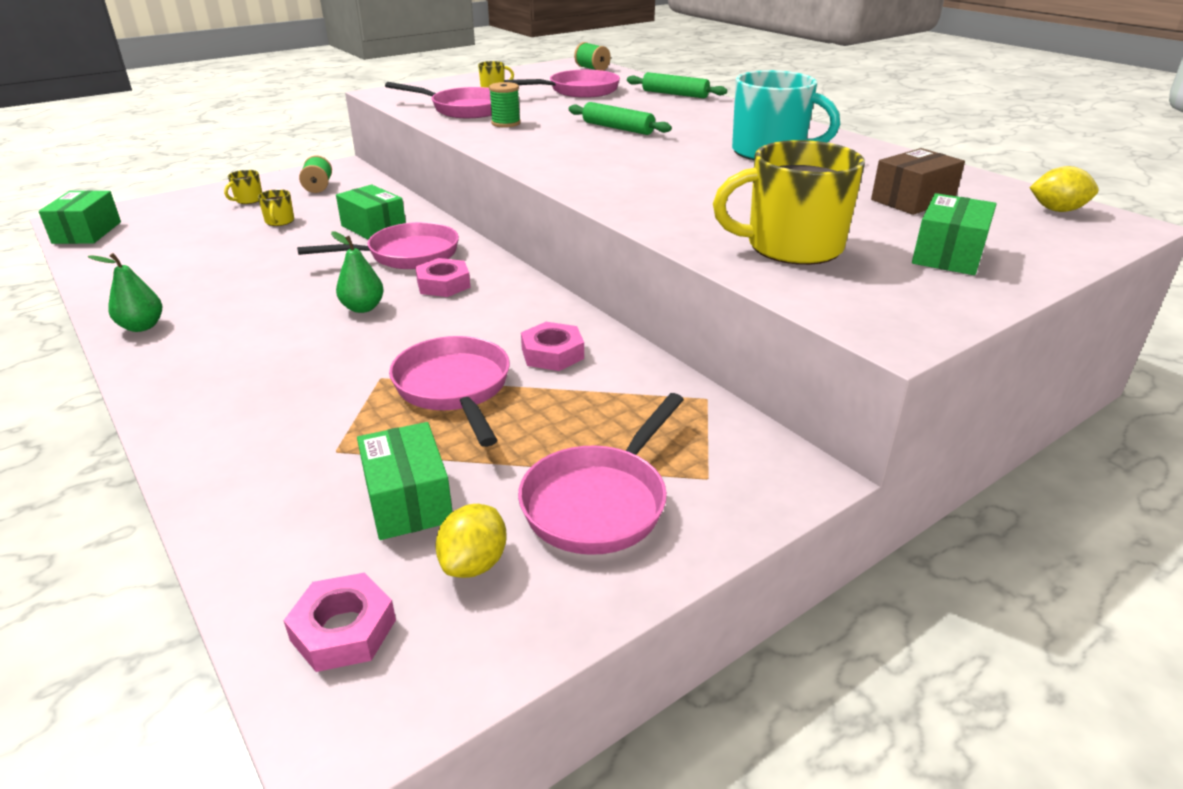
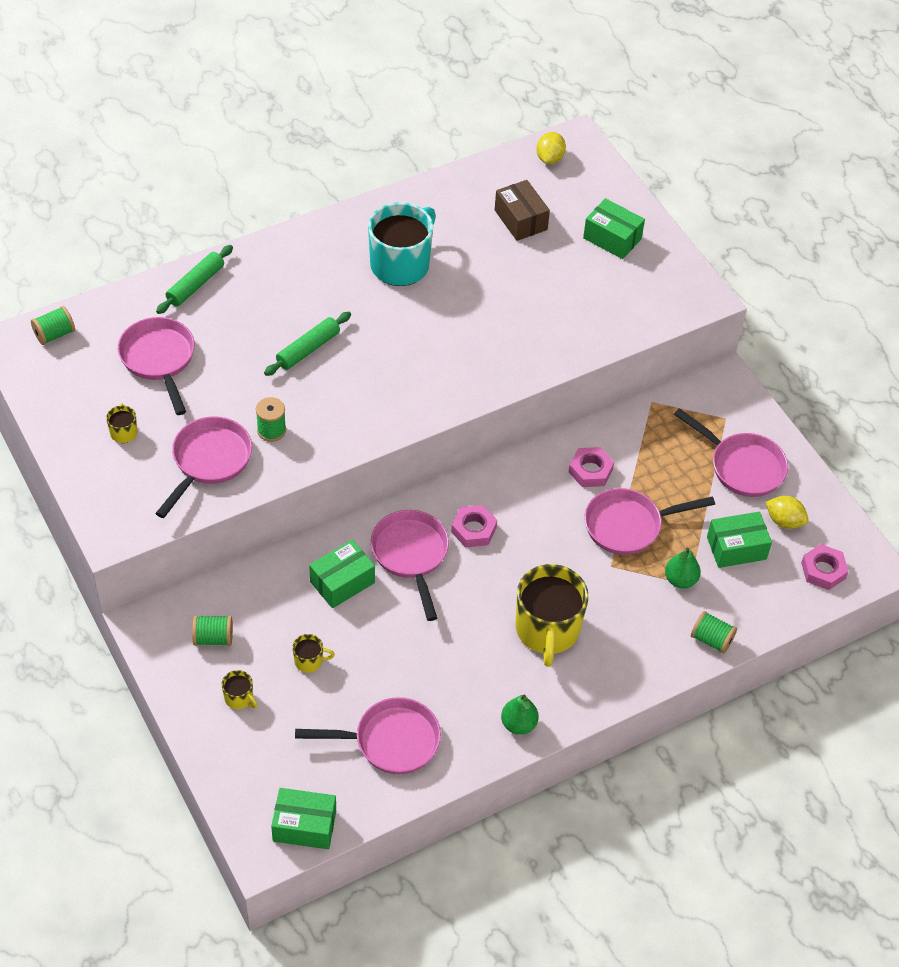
camera: 85 degrees left, 20 degrees up
(162, 261) = (390, 741): none -> pink pan
(215, 478) = (711, 639): none -> green spool
(363, 308) = (507, 581): green pear -> green pear (680, 580)
(791, 247) = (592, 306): yellow mug -> yellow mug (547, 630)

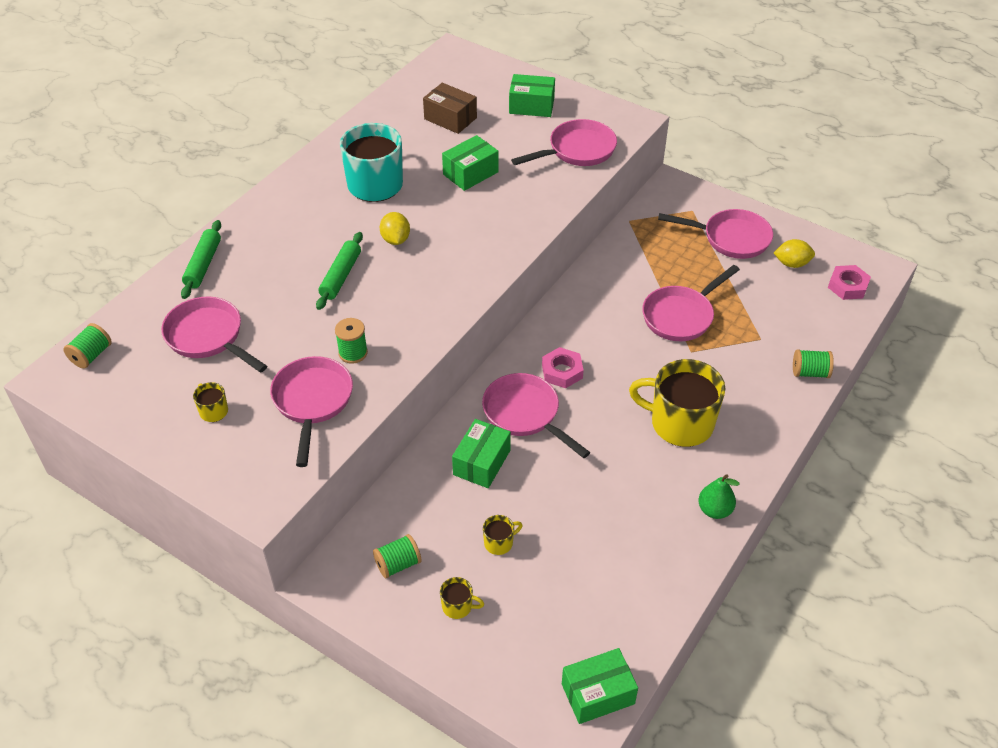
camera: 25 degrees left, 5 degrees down
(390, 741) = (619, 578): pink pan -> pink pan (577, 150)
(547, 630) = (680, 423): yellow mug -> yellow mug turned 135 degrees clockwise
(549, 158) = (441, 70): yellow lemon -> yellow lemon (395, 239)
(590, 470) = (621, 288): pink nut -> none
(680, 580) = (751, 338): green pear -> none
(736, 548) = (773, 297): green box -> green box (470, 173)

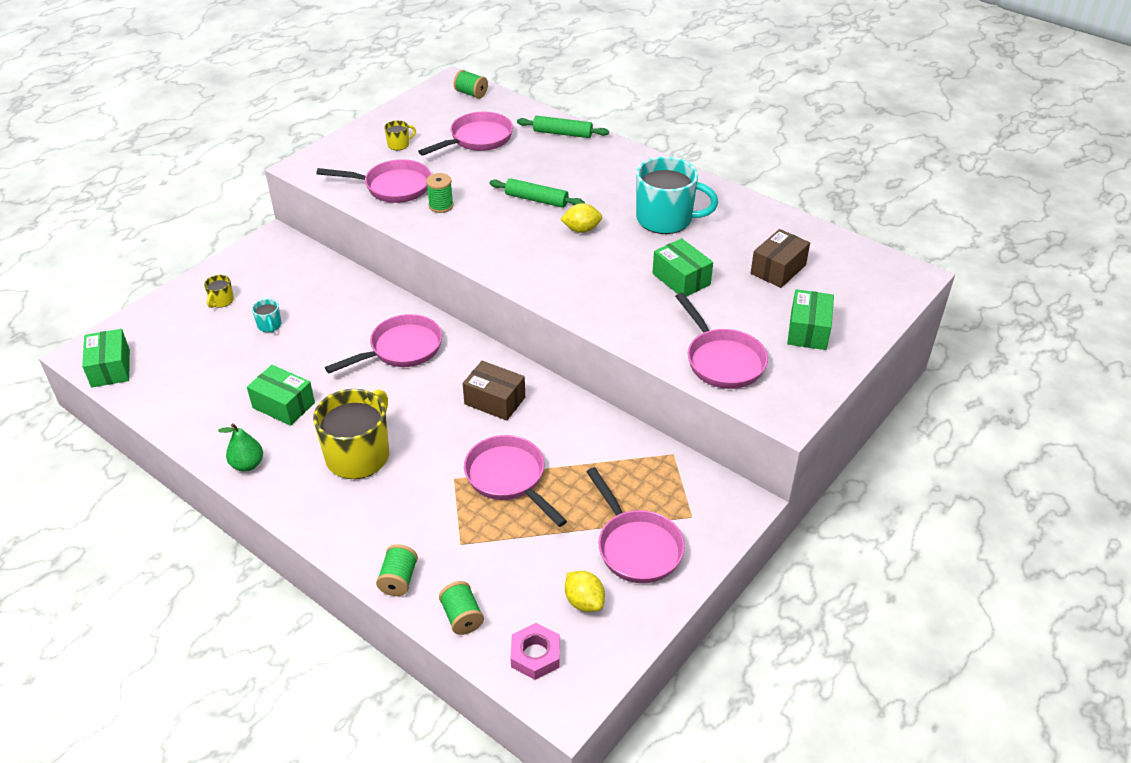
camera: 95 degrees right, 5 degrees down
(398, 564) = (272, 272): green spool -> green spool (462, 617)
(481, 462) = (355, 320): green box -> green box (283, 405)
(499, 543) = (269, 325): yellow mug -> turquoise mug
(562, 371) = (448, 378): pink nut -> none
(588, 334) = (495, 401): none -> brown box
(731, 238) = (636, 546): pink pan -> pink pan turned 45 degrees counterclockwise
(792, 263) = (584, 602): yellow lemon -> yellow lemon turned 45 degrees counterclockwise

